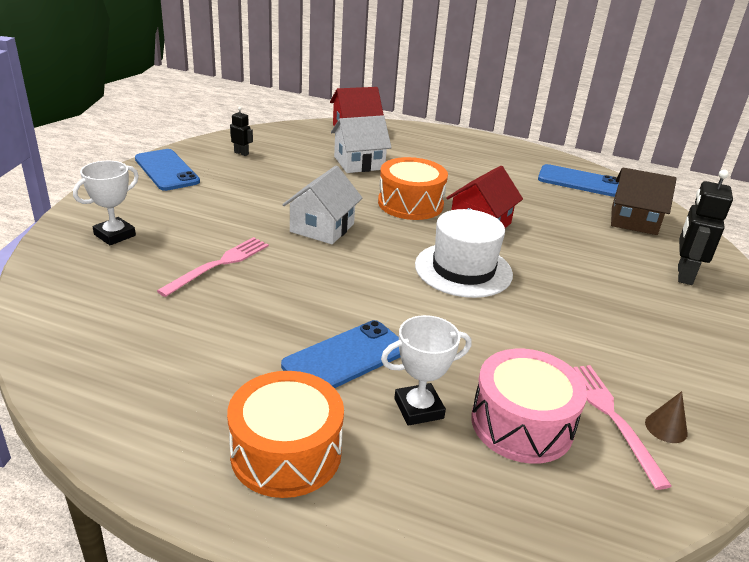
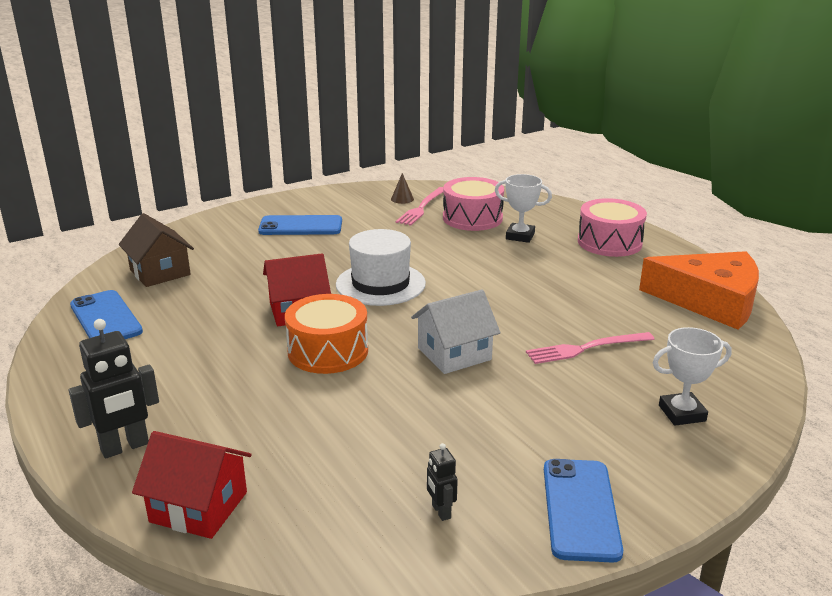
camera: 140 degrees left, 5 degrees down
(100, 375) = (710, 301): none -> orange cheese
(286, 452) = (609, 242): orange drum -> pink drum
(345, 357) = (538, 265): blue phone -> blue phone (300, 226)
(359, 163) = (297, 429): white house -> none
(684, 275) = (227, 235): black robot -> black robot (125, 447)

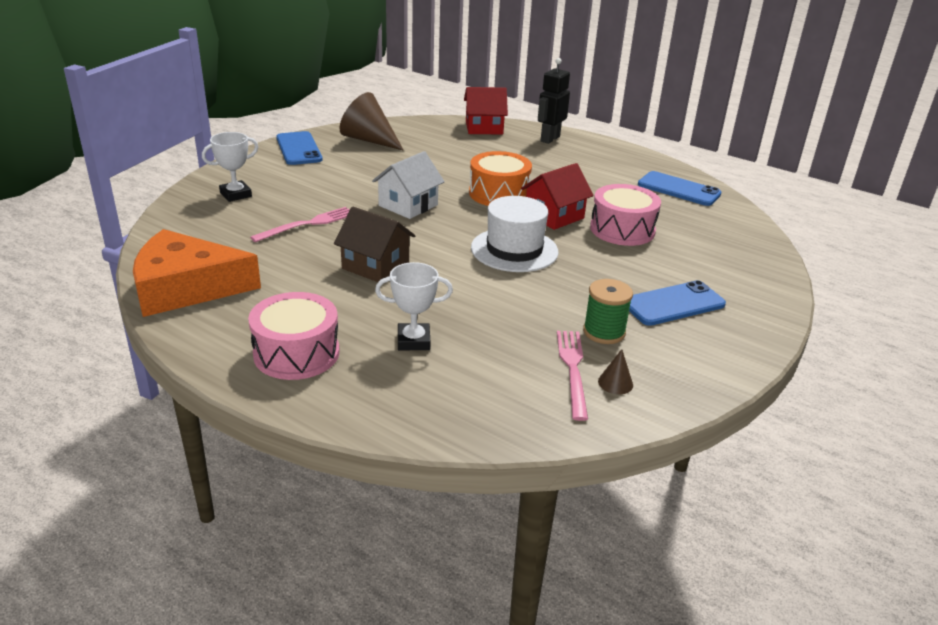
camera: 155 degrees right, 5 degrees up
(160, 272) = (710, 228): brown house -> brown house (375, 266)
(376, 220) = (604, 332): none -> green spool
(440, 511) = (369, 140): black robot -> brown cone
(472, 218) = (491, 362): pink drum -> pink drum (622, 229)

